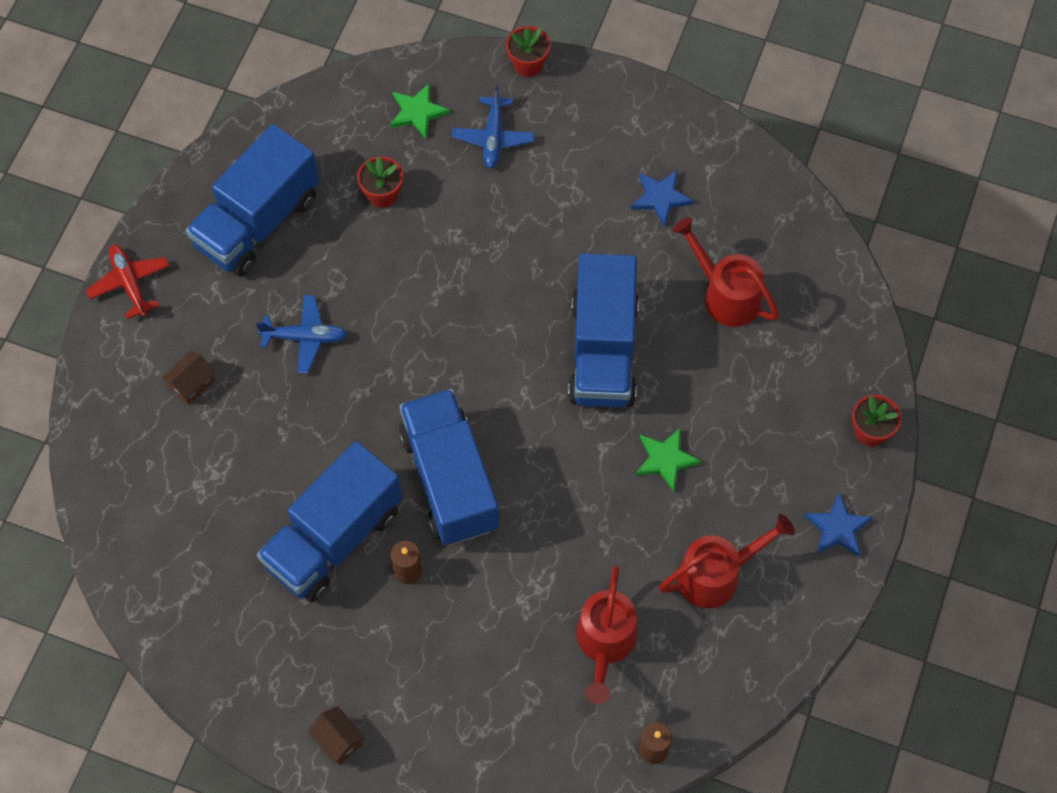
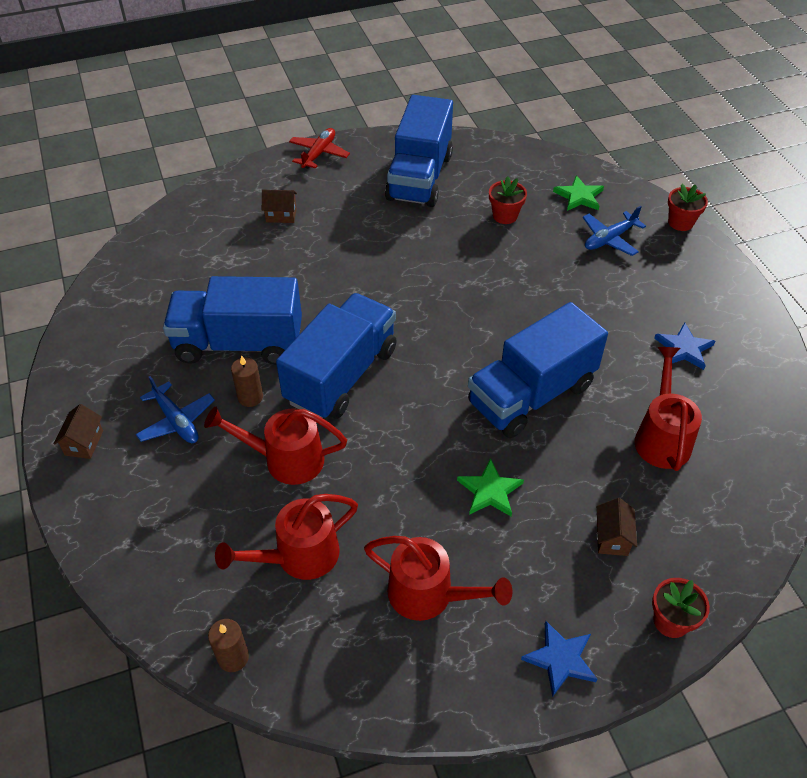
camera: 50 degrees right, 15 degrees down
(258, 222) = (419, 177): blue truck -> blue truck turned 75 degrees counterclockwise
(305, 337) = (367, 243): blue plane -> blue plane (176, 421)
(501, 589) = (284, 459): none -> red watering can
(777, 410) = (612, 538): none -> brown house

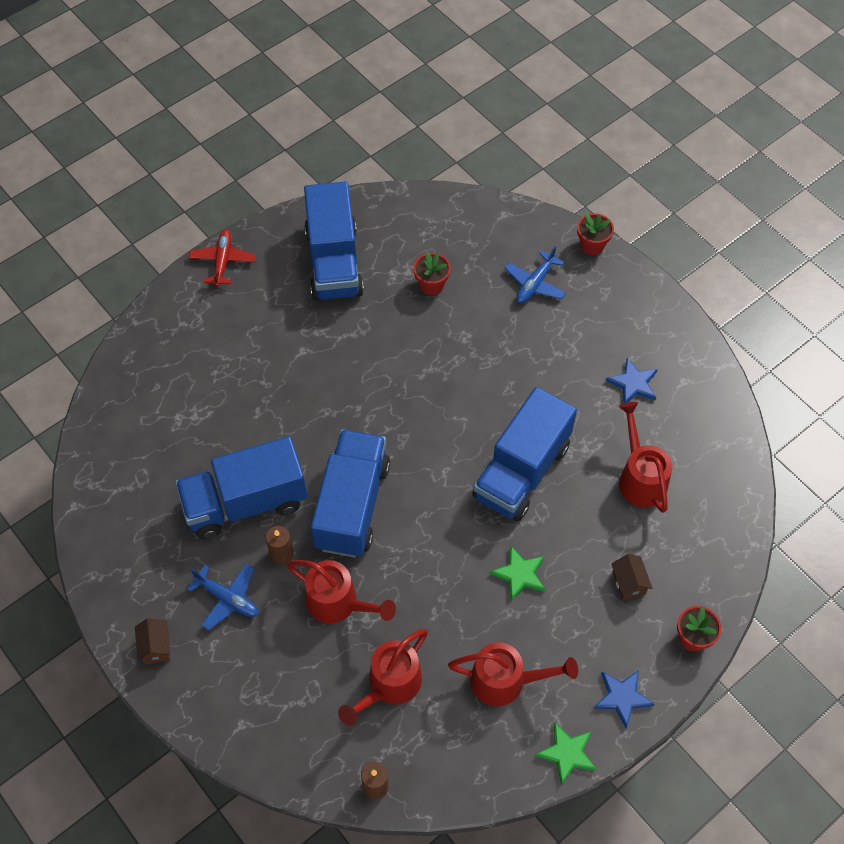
camera: 20 degrees left, 10 degrees up
(281, 215) = (219, 348): brown house -> none
(284, 459) = (339, 603): red watering can -> red watering can turned 135 degrees counterclockwise
(579, 196) = (492, 241): green star -> green star (567, 753)

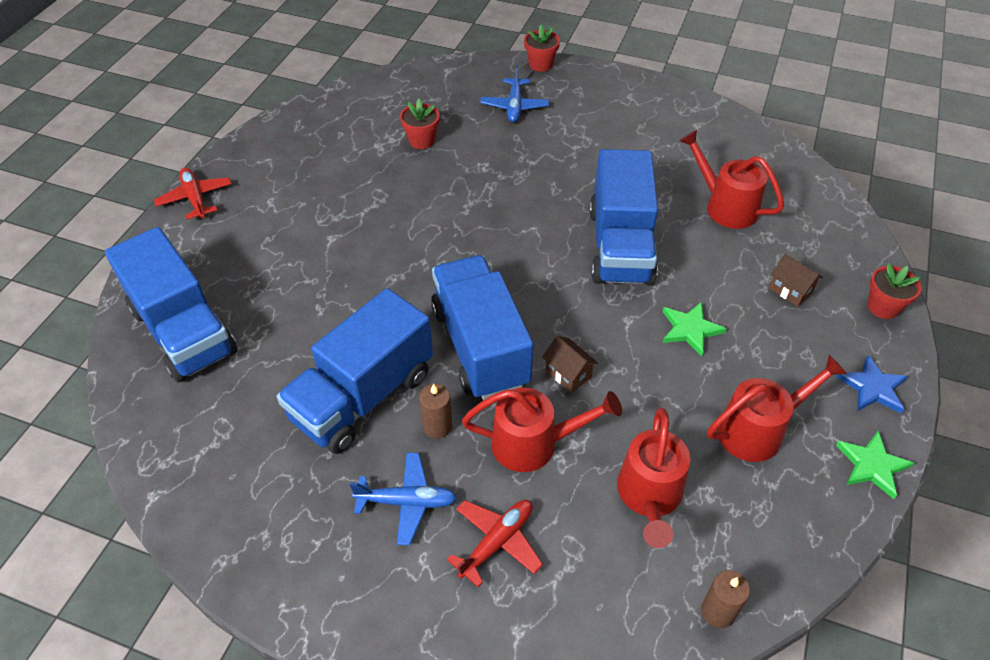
camera: 30 degrees left, 10 degrees down
(156, 647) = (354, 601): brown house -> brown house (568, 374)
(267, 659) = (497, 542): none -> red plane
(334, 262) = (314, 158): blue truck -> blue truck (183, 331)
(633, 383) = (658, 142): blue star -> none

